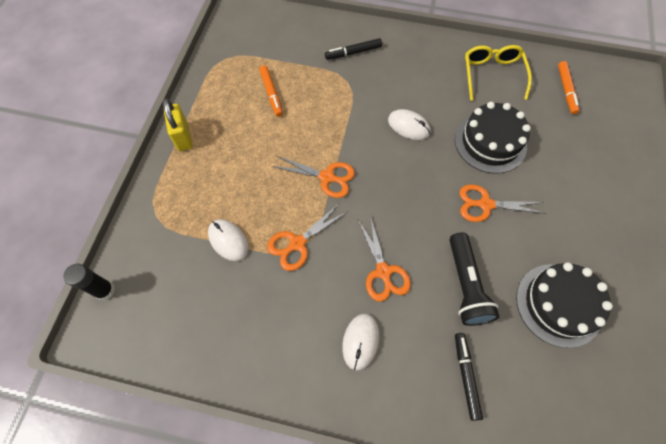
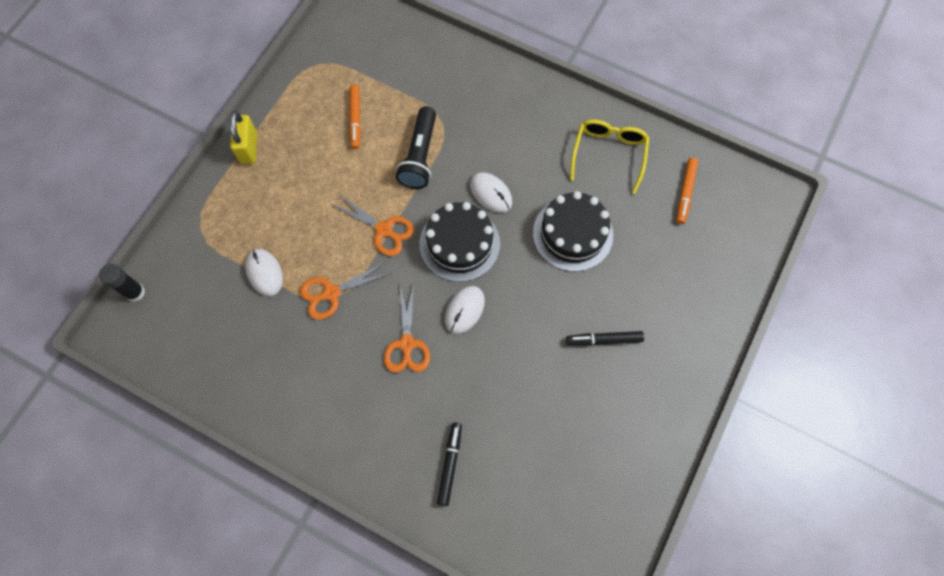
camera: 15 degrees right, 5 degrees up
(353, 53) = (461, 89): black marker -> black marker (604, 340)
(360, 341) = (361, 405): white mouse -> white mouse (464, 310)
(465, 285) = (484, 379): black flashlight -> black flashlight (420, 156)
(485, 204) = (539, 301): orange scissors -> none
(558, 304) = (570, 422): black cake -> black cake (459, 244)

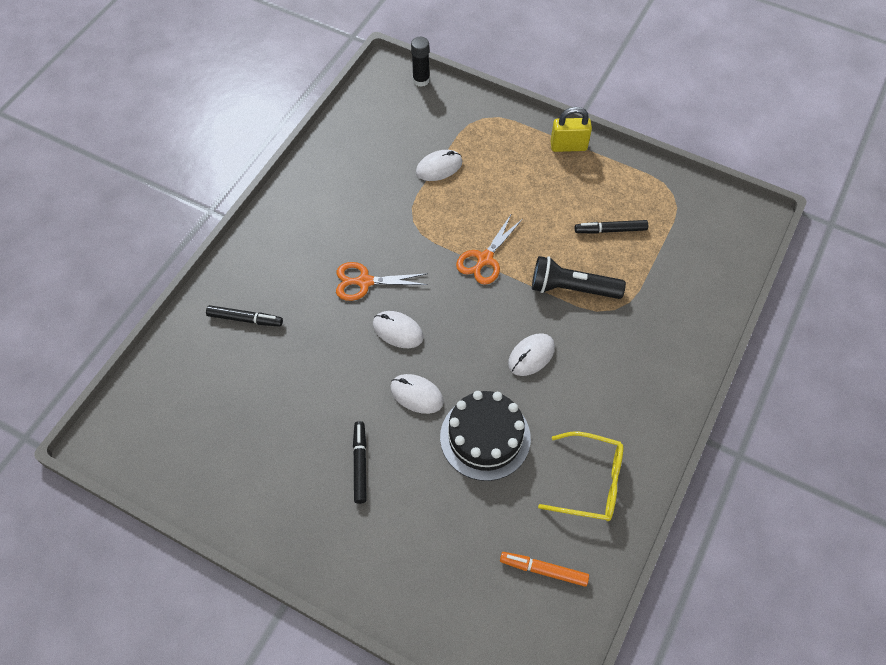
camera: 90 degrees right, 10 degrees down
(331, 293) = (418, 219): orange scissors -> none
(355, 119) = (610, 230): orange marker -> black marker
(459, 244) = (471, 326): black cake -> none
(533, 292) = (416, 395): none -> white mouse

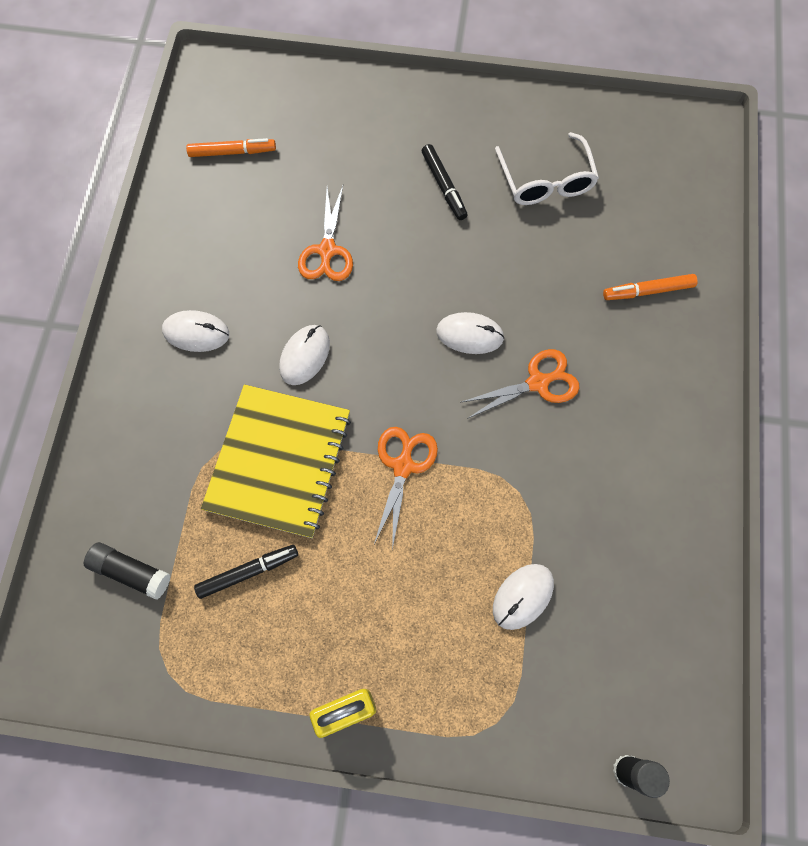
camera: 160 degrees right, 10 degrees up
(245, 319) = (648, 291): black marker -> orange marker
(269, 438) = (546, 181): none -> white glasses
(416, 395) = (417, 270): white mouse -> white mouse (196, 332)
(485, 437) = (327, 250): black cake -> orange scissors
(572, 288) = (278, 461): black flashlight -> yellow notebook
(591, 482) = (204, 241): yellow glasses -> none
(690, 253) = (131, 572): none -> black glue stick

